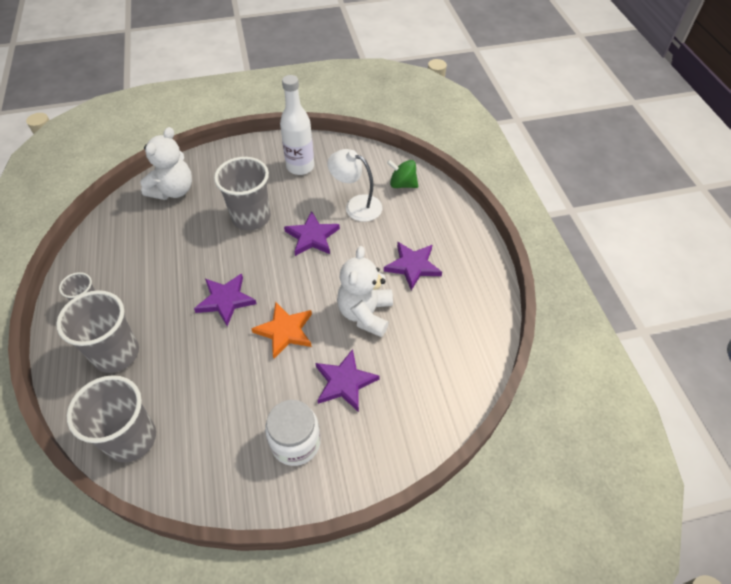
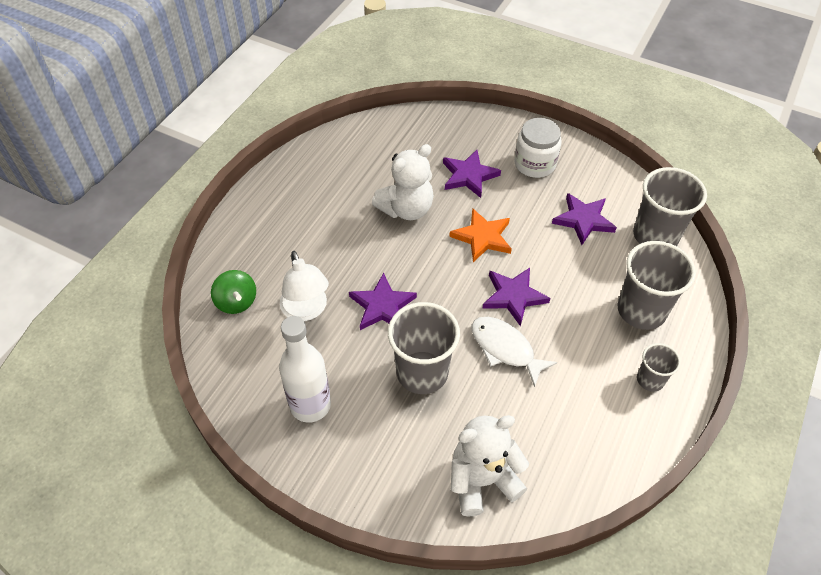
camera: 140 degrees left, 0 degrees up
(207, 262) = (505, 349): none -> white fish
(413, 266) = (326, 219): purple star -> purple star (583, 220)

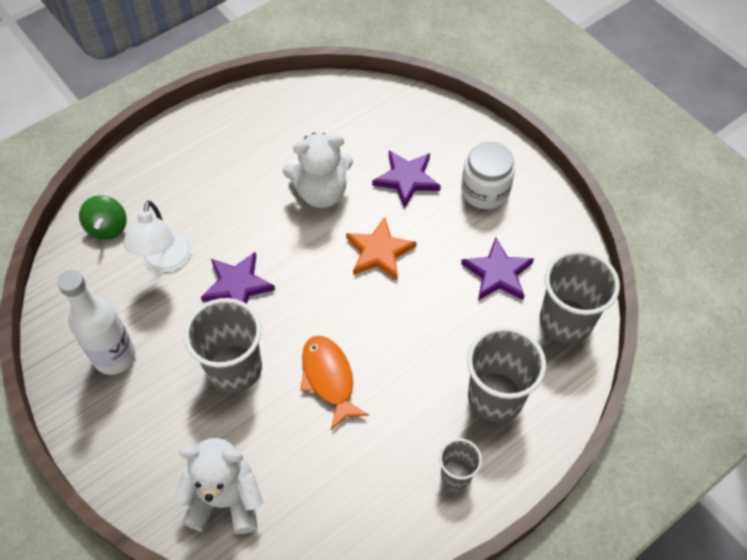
camera: 25 degrees right, 5 degrees up
(505, 349) = (329, 378): white fish -> orange fish
(513, 296) = (371, 327): purple star -> none

